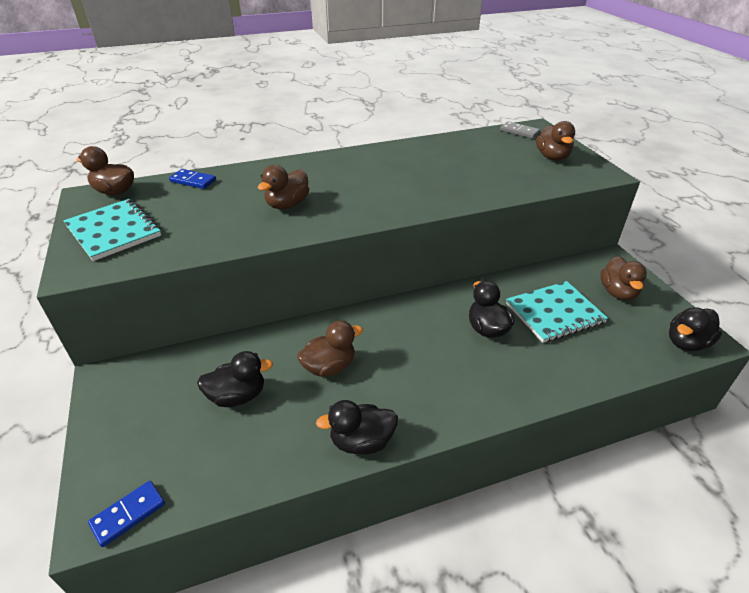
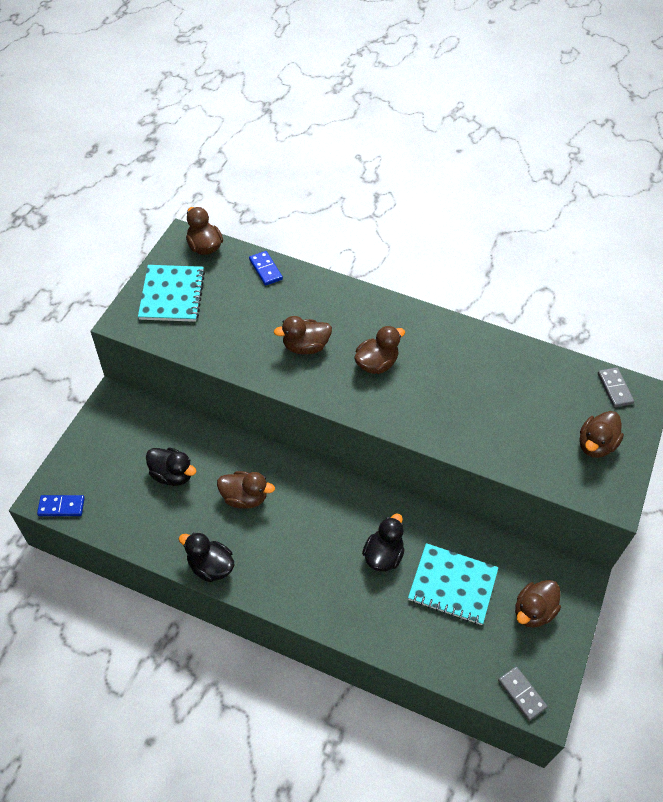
camera: 40 degrees right, 15 degrees up
(357, 188) = (376, 364): none -> brown duck
(686, 343) = (521, 694): black duck -> grey domino

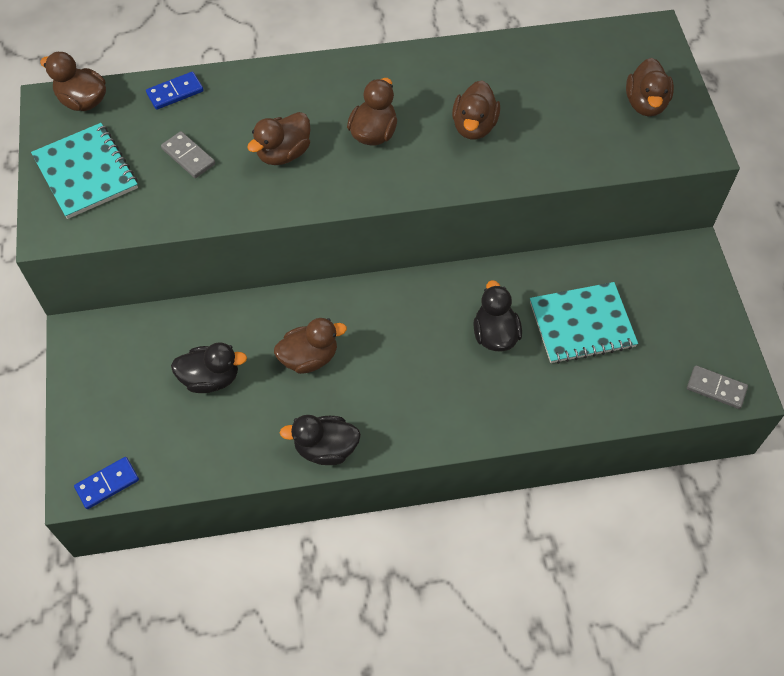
camera: 30 degrees left, 5 degrees up
(265, 269) = (175, 92): blue domino -> blue domino turned 60 degrees counterclockwise
(533, 611) = (672, 306): brown duck -> brown duck (474, 126)
(615, 388) = (624, 40): grey domino -> grey domino (188, 156)

